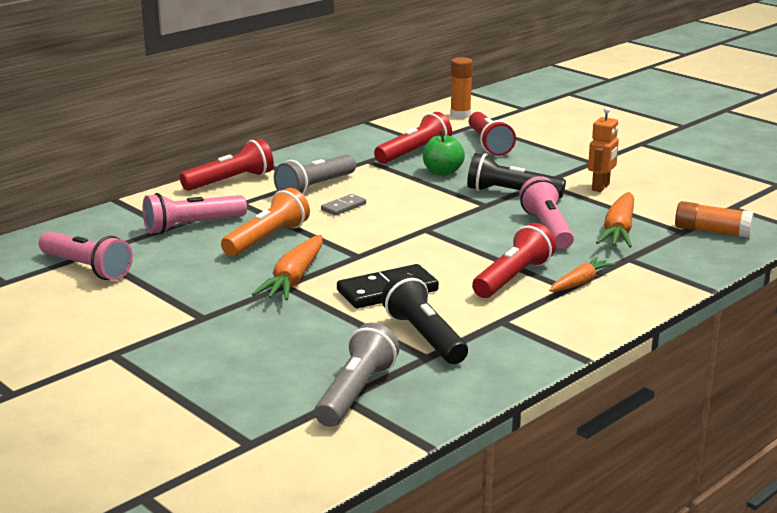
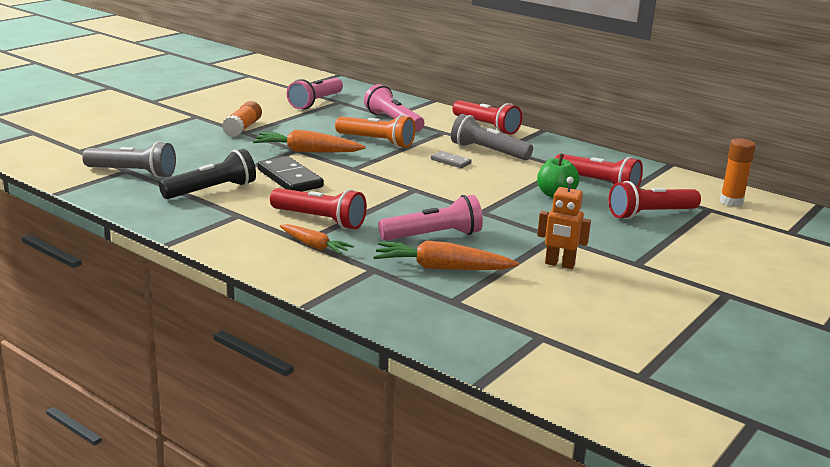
camera: 80 degrees right, 0 degrees up
(511, 193) = (517, 222): black flashlight -> none
(712, 231) = (459, 317): orange glue stick -> orange glue stick (242, 128)

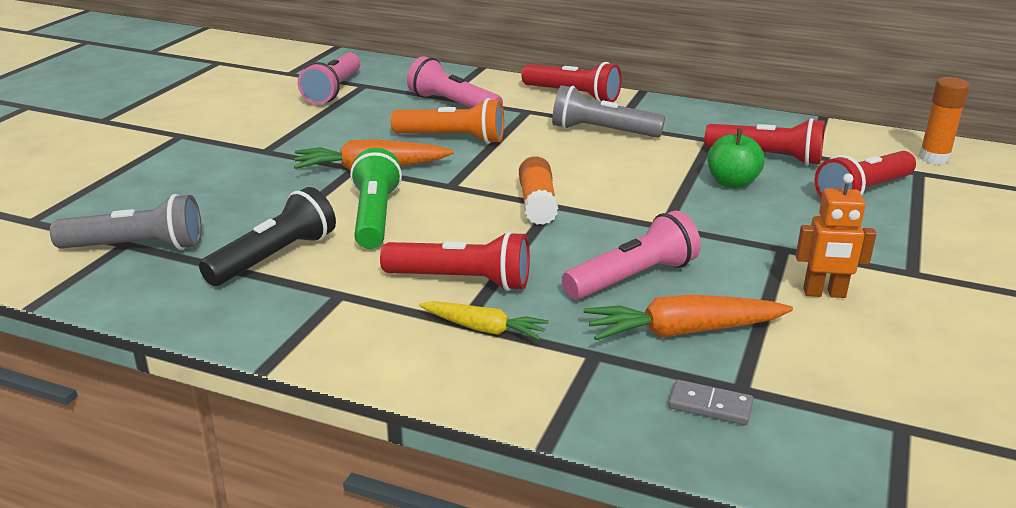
camera: 15 degrees left, 5 degrees up
(242, 128) = (258, 145): orange glue stick -> orange glue stick (537, 203)
(290, 178) = (375, 217): black domino -> green flashlight
(314, 246) = (484, 329): orange carrot -> yellow carrot
(450, 161) = (567, 154): grey domino -> grey domino (710, 406)

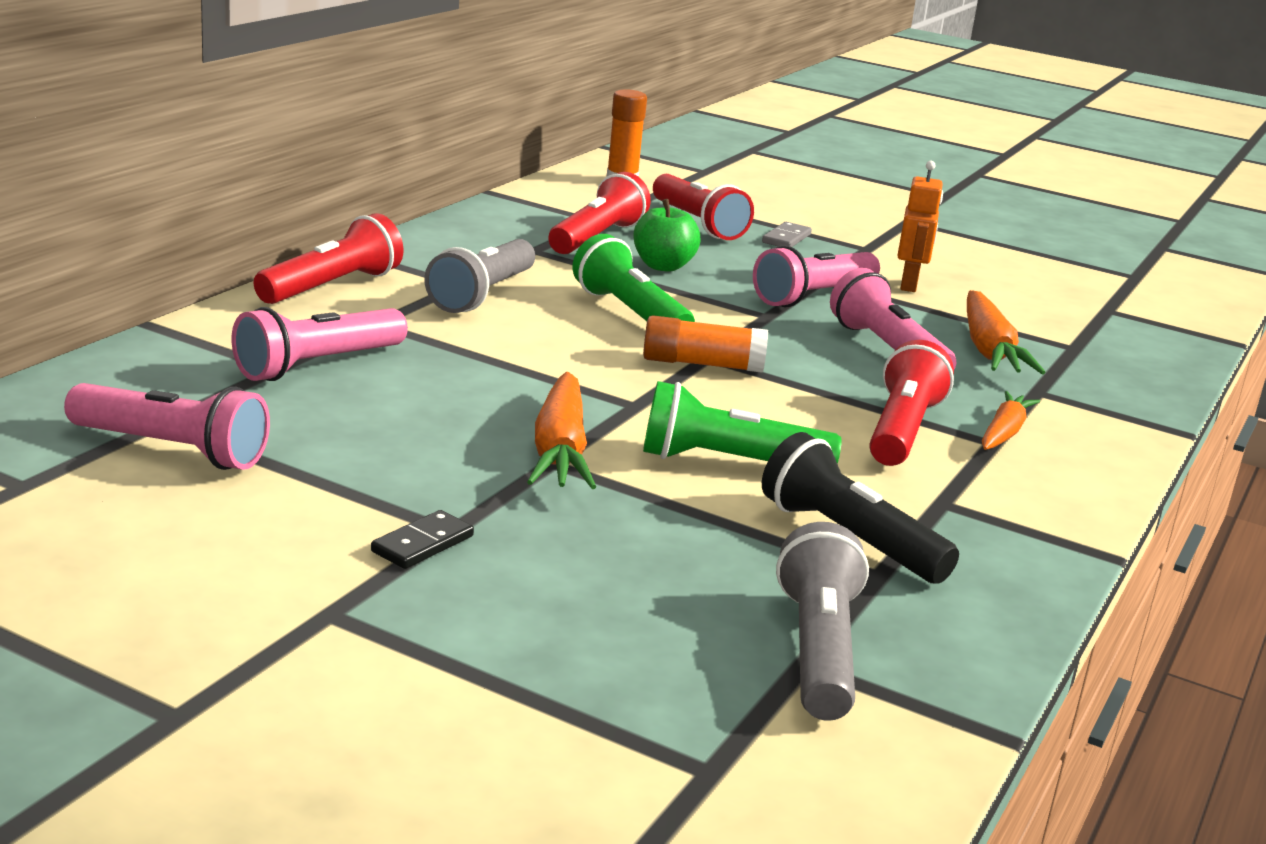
camera: 85 degrees left, 5 degrees down
(248, 146) = (423, 544): none -> black domino
(452, 138) = (464, 383): orange flashlight -> none
(484, 329) = (1004, 432): yellow carrot -> orange carrot
(614, 176) = (630, 313): none -> green flashlight
(710, 406) = (1105, 363): grey domino -> grey domino (786, 238)
(733, 245) = (813, 296): none -> pink flashlight

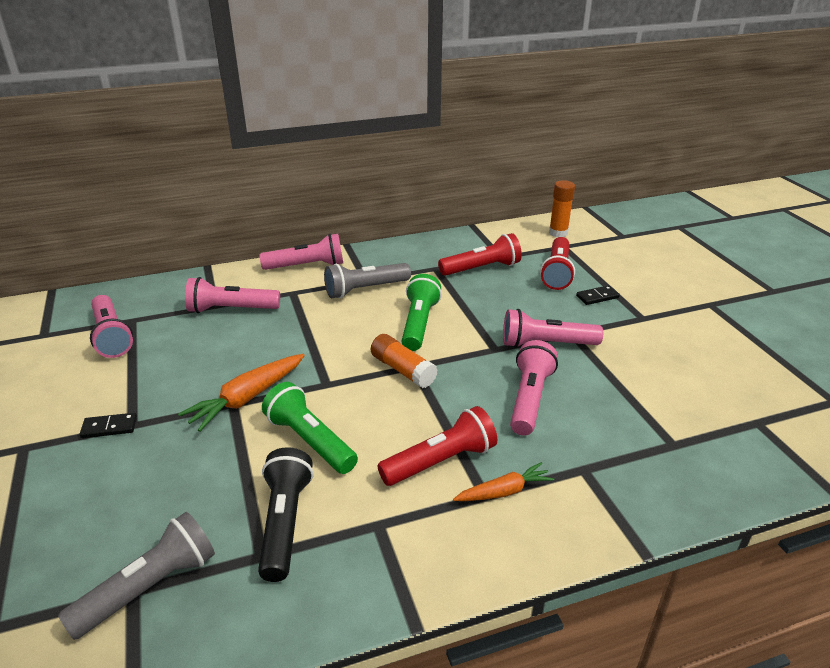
camera: 45 degrees right, 10 degrees up
(332, 286) = (307, 266): red flashlight -> pink flashlight
(663, 266) = (488, 297): green apple -> none
(786, 238) = (597, 297): grey domino -> black domino
(909, 285) = (627, 354): orange robot -> none
(989, 349) = (602, 423): orange carrot -> none

